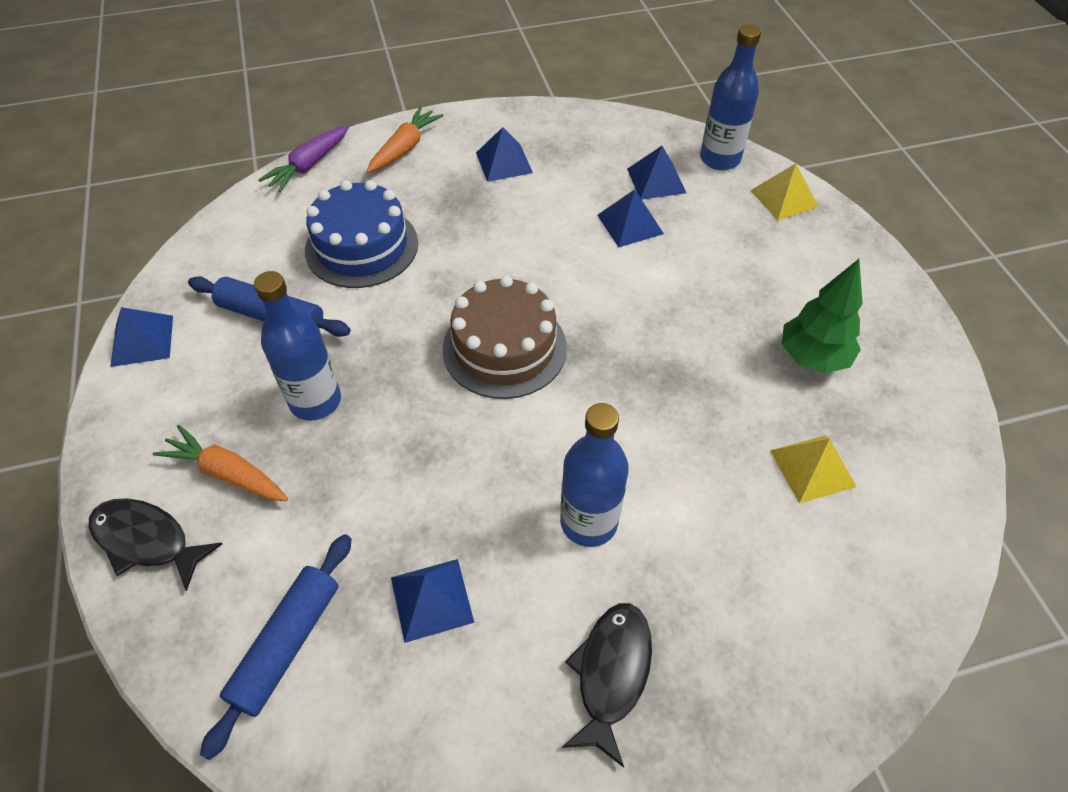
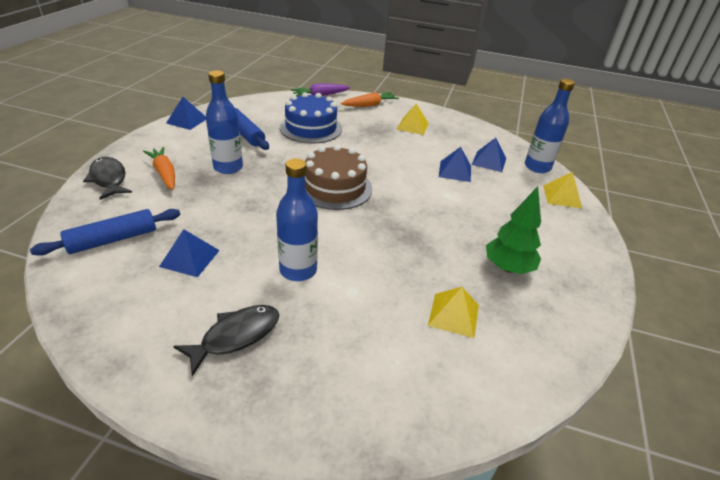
camera: 30 degrees right, 15 degrees down
(504, 162) = (412, 126): blue pyramid -> yellow pyramid

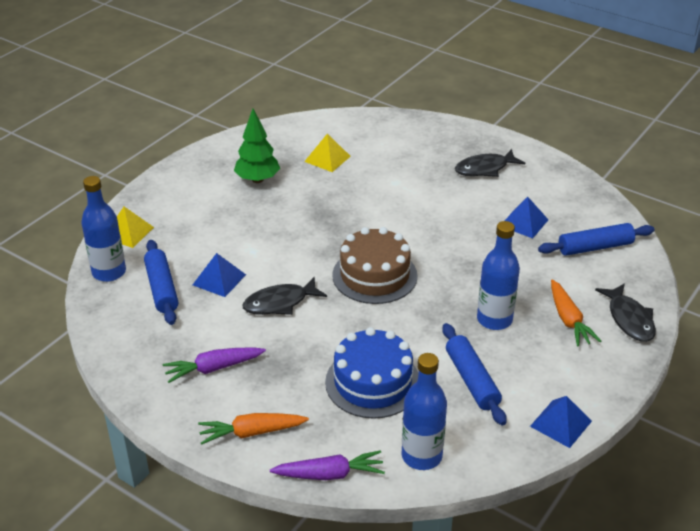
camera: 160 degrees left, 0 degrees up
(298, 270) = (434, 201): blue bottle -> blue bottle (421, 456)
(398, 161) = (280, 303): none -> black fish
(412, 126) = (214, 368): yellow pyramid -> purple carrot
(489, 161) = (161, 288): blue pyramid -> blue rolling pin

